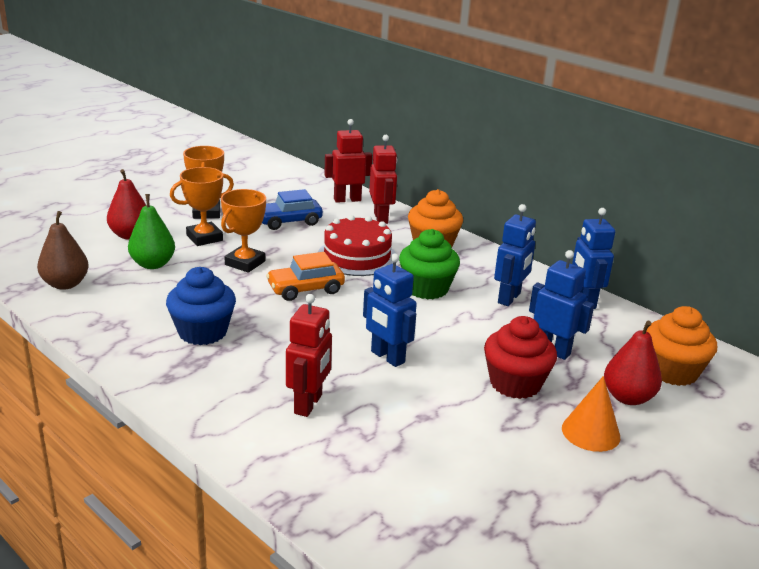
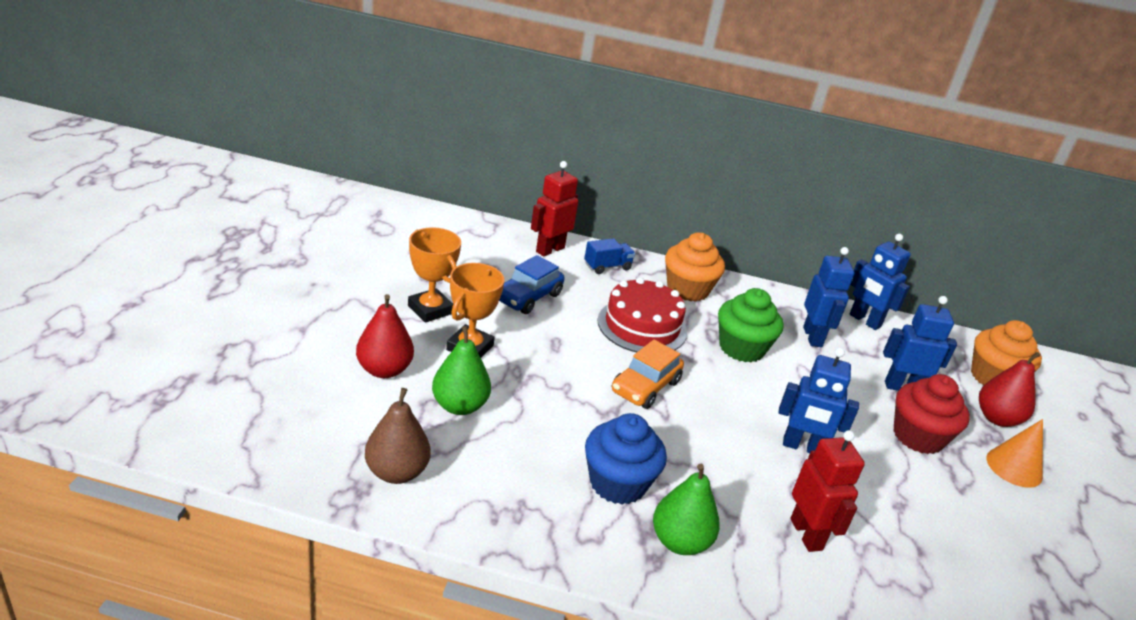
camera: 35 degrees left, 5 degrees up
(200, 375) = (679, 542): none -> green pear
(245, 263) = (550, 371): orange trophy -> none
(381, 218) = (607, 266): red robot -> blue truck

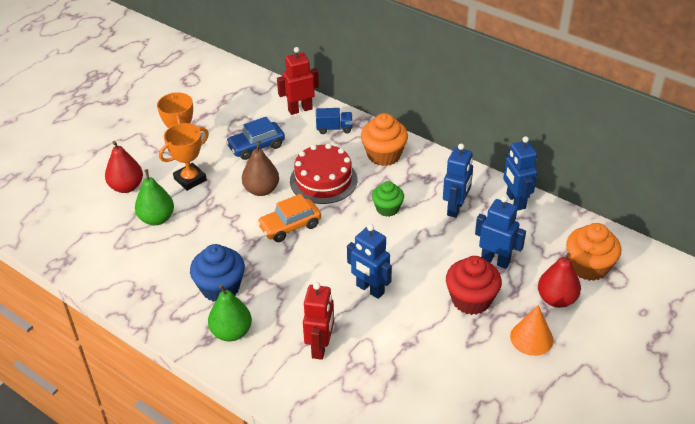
camera: 30 degrees right, 10 degrees up
(396, 472) = (93, 254): brown pear -> brown pear (261, 190)
(741, 348) = (387, 208): green cupcake -> green cupcake, size x0.65

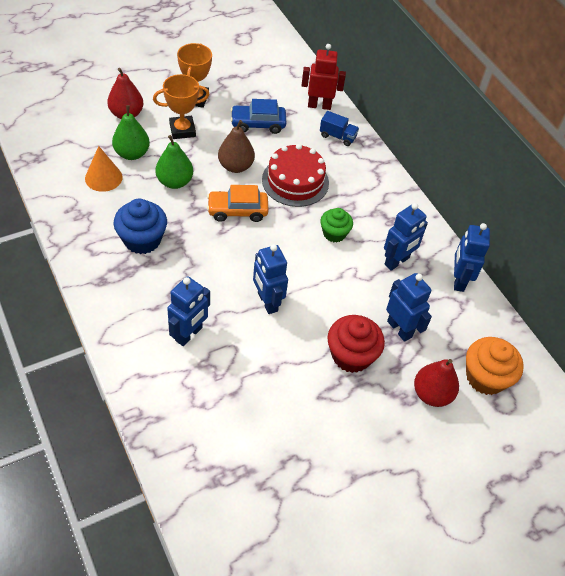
camera: 20 degrees right, 10 degrees up
(231, 332) = (125, 284): green pear -> green pear (175, 182)
(320, 347) = (189, 334): red robot -> blue robot
(384, 155) = (365, 181): orange cupcake -> none
(531, 338) = (382, 419): orange cone -> orange cone (103, 177)

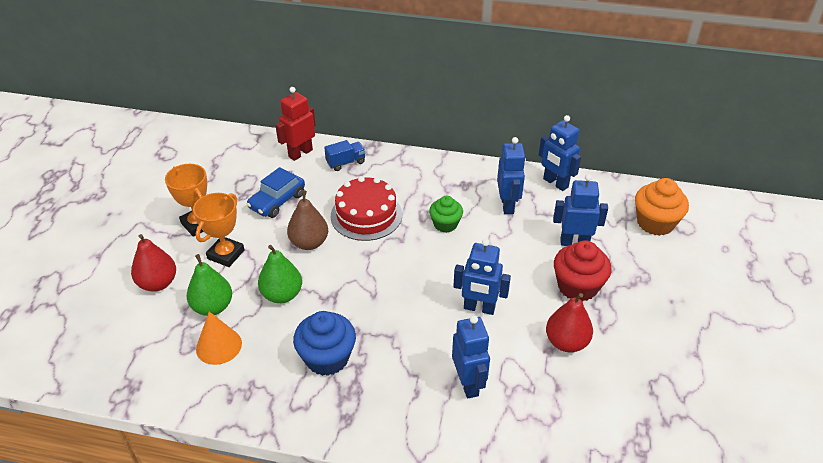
camera: 45 degrees left, 10 degrees down
(237, 211) = (361, 270): orange car -> none
(431, 394) = (649, 261): red pear -> red pear (566, 342)

